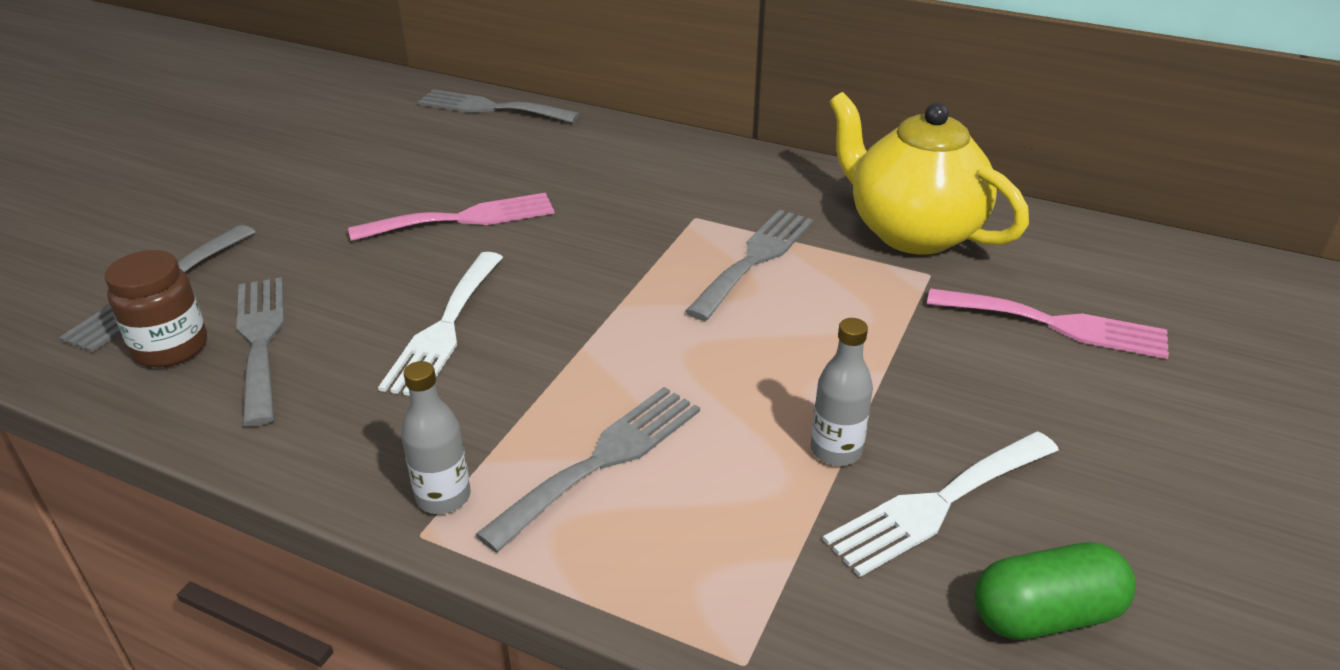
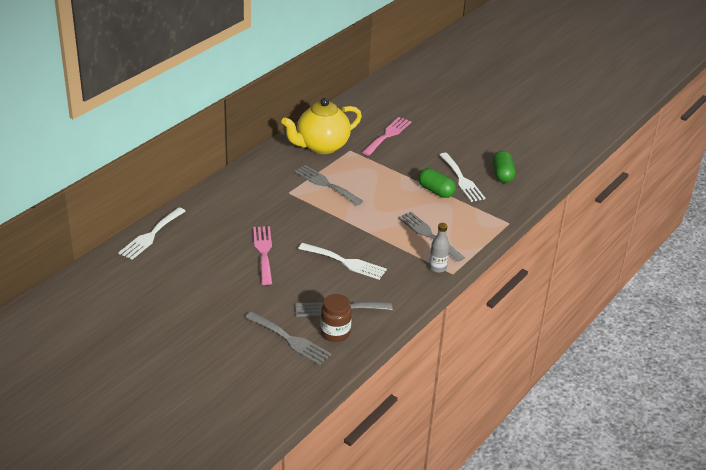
camera: 80 degrees left, 0 degrees up
(491, 108) = (151, 235): grey fork -> white fork
(836, 450) = (436, 191): grey bottle -> green capsule

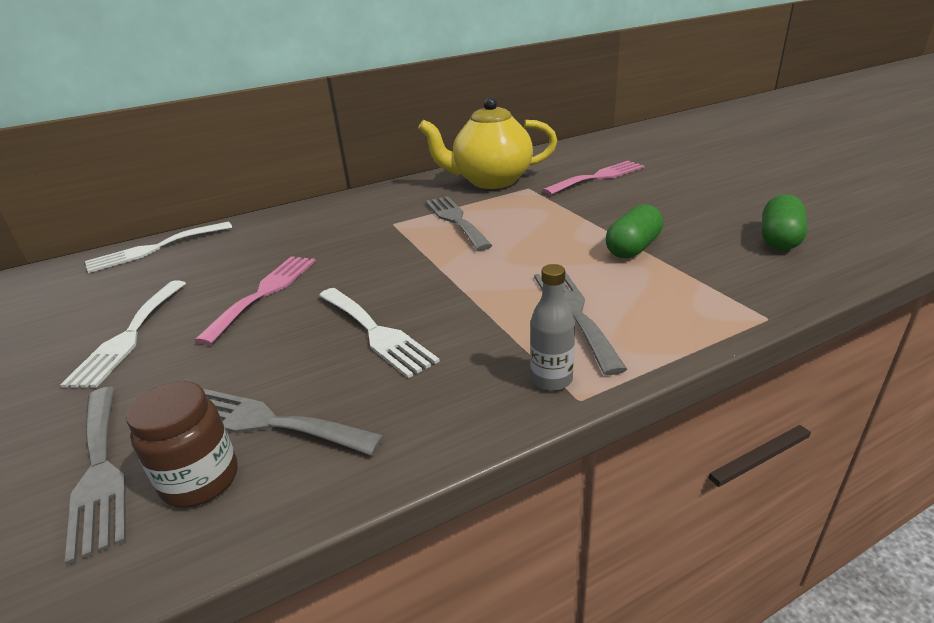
camera: 30 degrees right, 5 degrees down
(436, 191) = (633, 248): green capsule -> green capsule turned 60 degrees clockwise
(462, 180) = (692, 238): white fork -> white fork (129, 336)

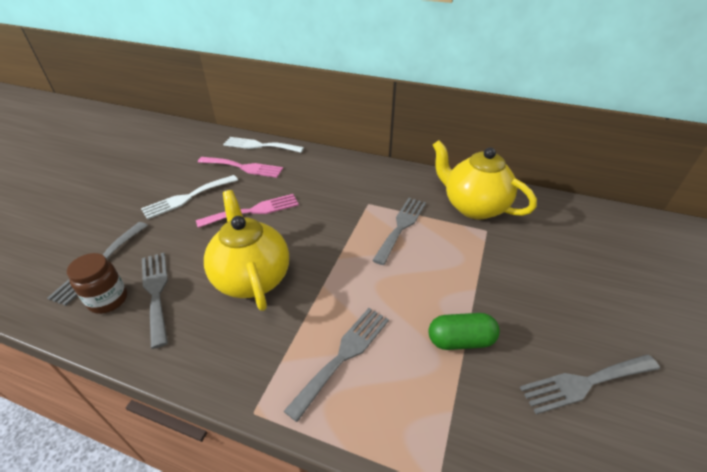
camera: 45 degrees right, 10 degrees up
(376, 332) = (252, 278): white fork -> yellow teapot
(551, 379) = (263, 386): grey bottle -> none
(598, 177) = (552, 256): pink fork -> pink fork (244, 167)
(733, 218) = (585, 383): none -> grey fork
(779, 239) = (584, 437): green capsule -> none

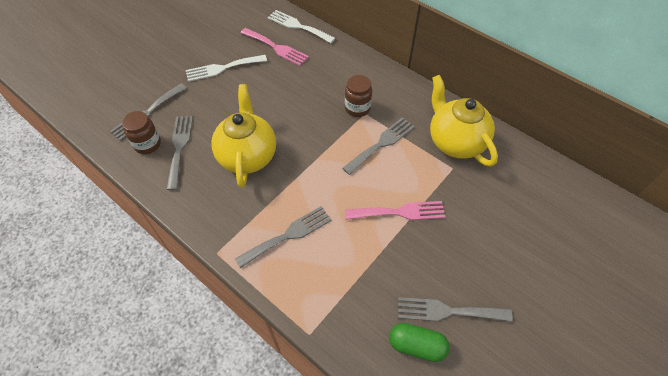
camera: 20 degrees right, 15 degrees up
(254, 211) = (269, 95): pink fork -> pink fork (399, 212)
(357, 201) = (357, 108): none -> brown jar
(460, 340) = (375, 252): green capsule -> green capsule (416, 345)

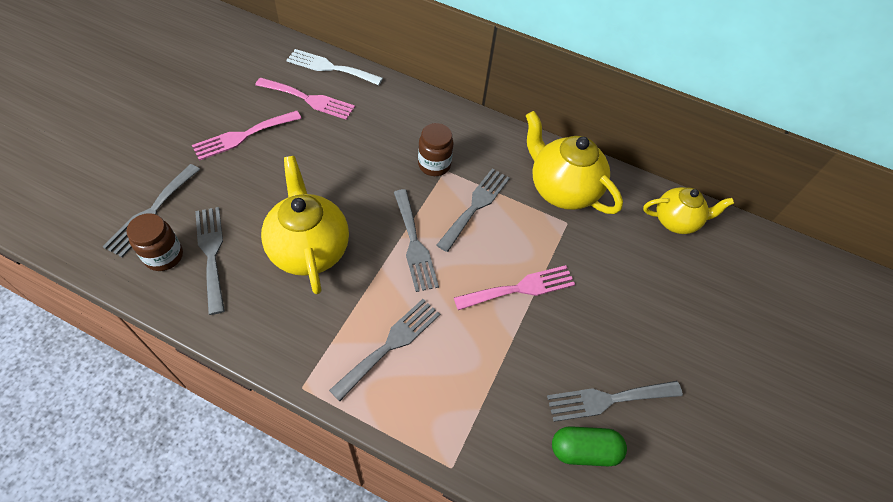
camera: 20 degrees left, 0 degrees up
(222, 68) = (243, 136): white fork -> pink fork
(326, 165) = (414, 244): none -> grey fork
(547, 182) = (676, 221): none -> yellow teapot

